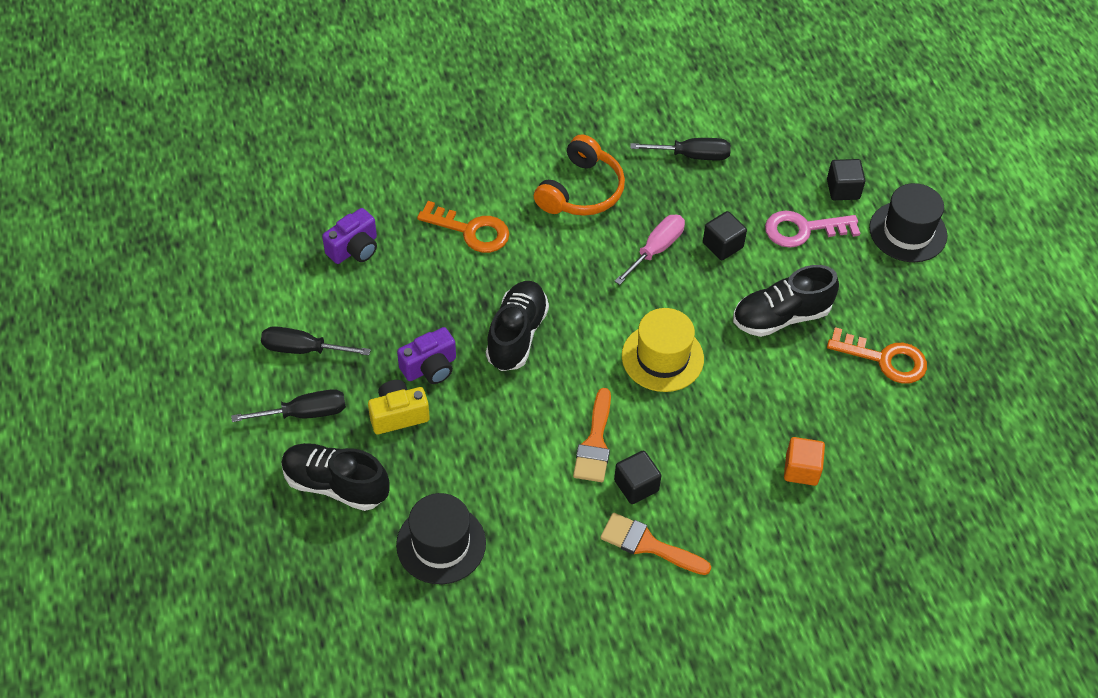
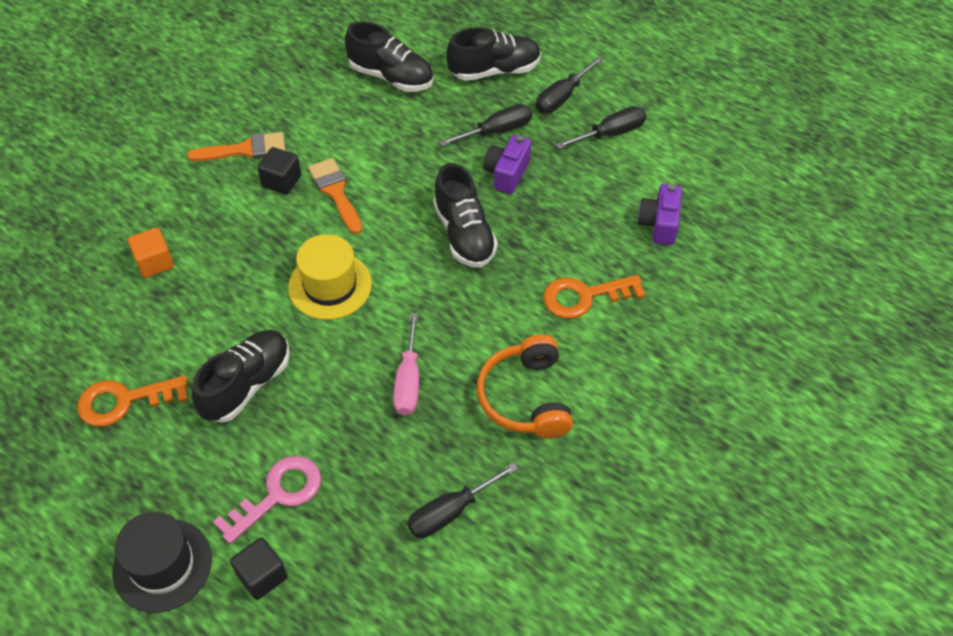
camera: 145 degrees right, 0 degrees up
(398, 415) = (497, 131): yellow camera -> black screwdriver
(441, 544) = (391, 77): black hat -> black shoe
(722, 245) = (348, 425): black cube -> none

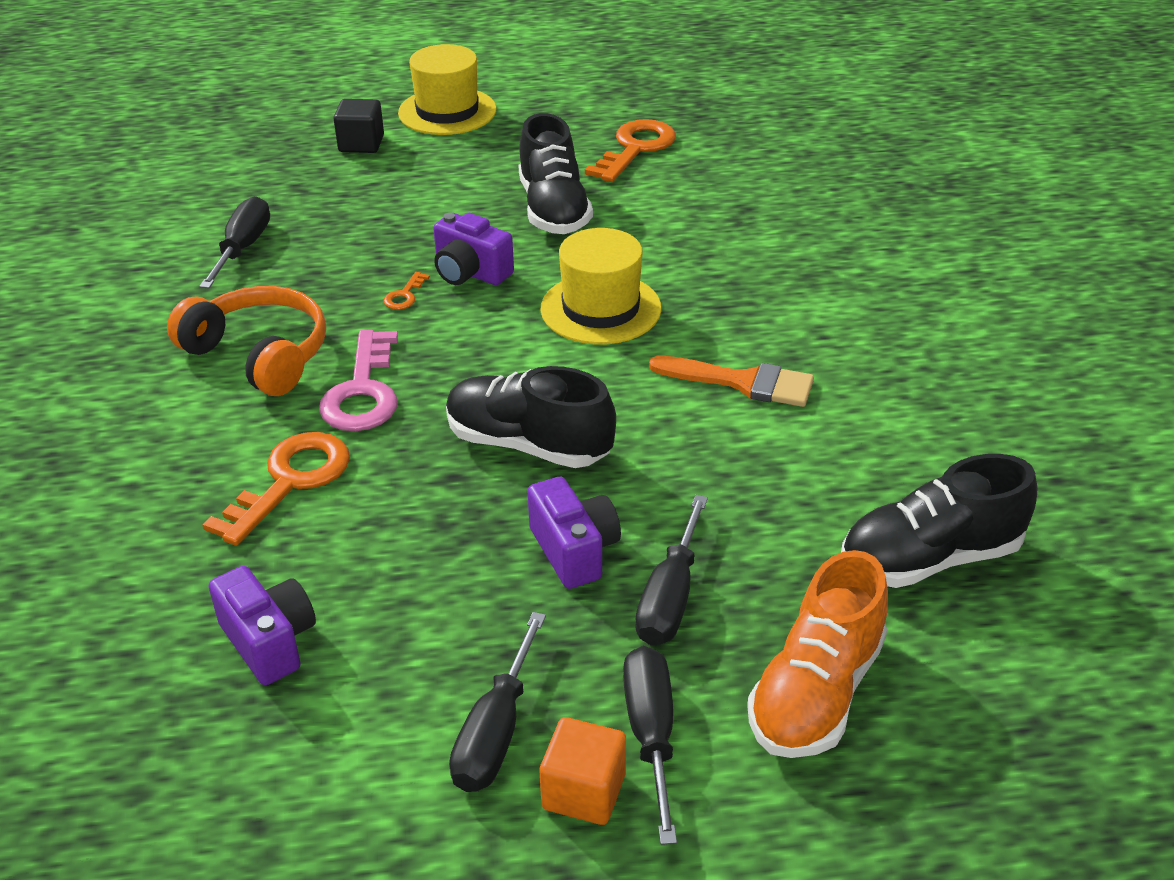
camera: 135 degrees right, 15 degrees down
(154, 262) = (793, 222): orange cube -> orange cube (584, 791)
(162, 565) = (447, 111): black hat -> yellow hat
(245, 149) = (914, 350): orange brush -> none
(278, 494) = (415, 178): pink key -> pink key (363, 392)
(281, 181) = (817, 352): black cube -> none
(355, 369) = (470, 272): none -> purple camera
(408, 381) = (404, 295): pink screwdriver -> orange key
(494, 70) = (816, 692): black shoe -> orange shoe

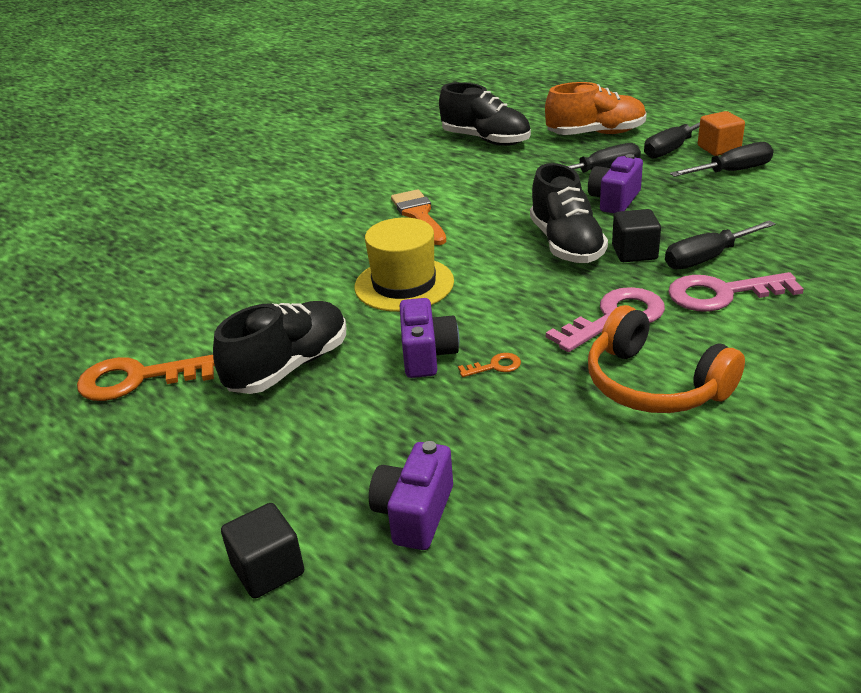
camera: 125 degrees left, 5 degrees down
(243, 248) = (552, 503): black screwdriver -> black screwdriver (706, 258)
(260, 354) = (654, 384): orange headphones -> orange headphones turned 45 degrees counterclockwise
(269, 641) = (806, 235): purple camera -> purple camera (414, 513)
(290, 481) = (722, 294): orange key -> pink key
(442, 480) = (634, 252): none -> black cube
(447, 111) = (131, 550): yellow hat -> none

